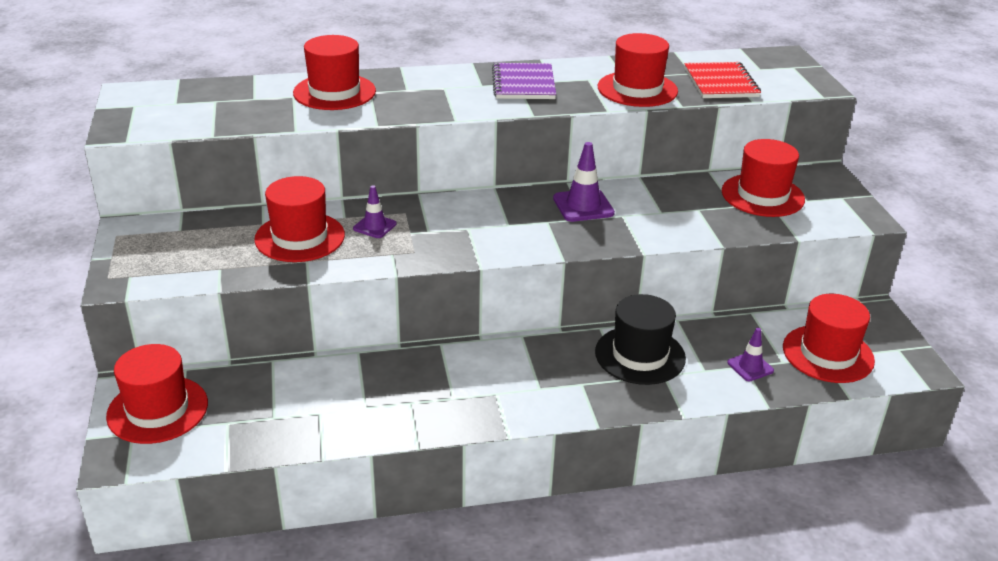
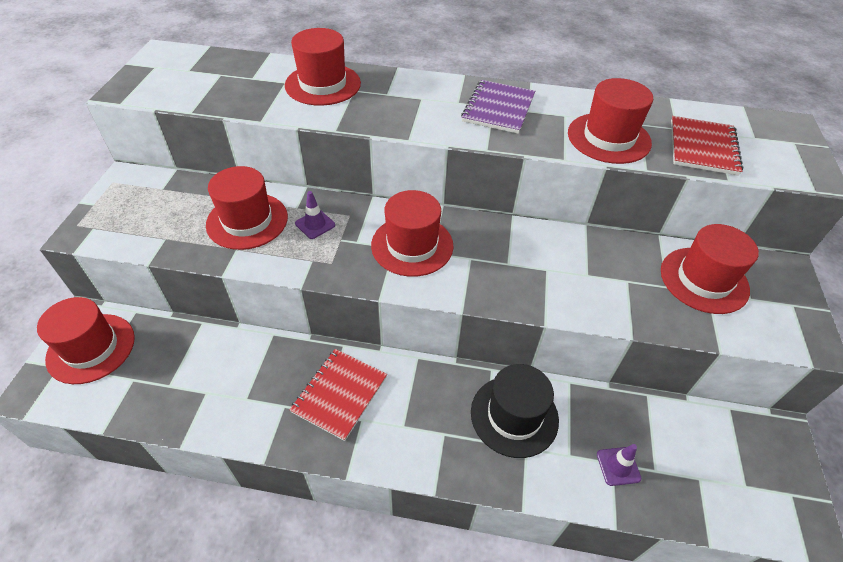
camera: 20 degrees right, 15 degrees up
(462, 380) = (340, 394): none -> red notebook
(583, 206) = (514, 247): purple traffic cone -> none
(828, 354) = (708, 475): red hat -> red hat (412, 245)

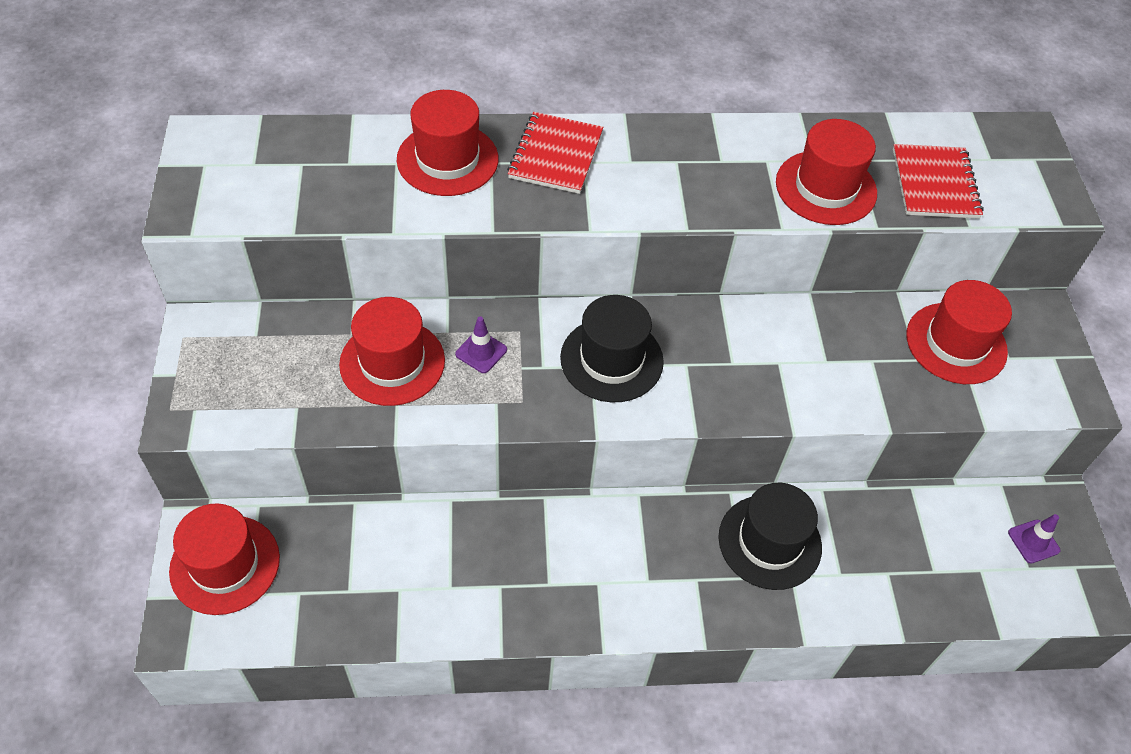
camera: 15 degrees left, 5 degrees up
(340, 394) = (562, 558): red notebook -> red notebook (556, 155)
(412, 245) = (611, 359): red hat -> black hat
(498, 108) = (684, 163): purple notebook -> none
(618, 466) = (894, 575): purple traffic cone -> purple traffic cone (1033, 541)

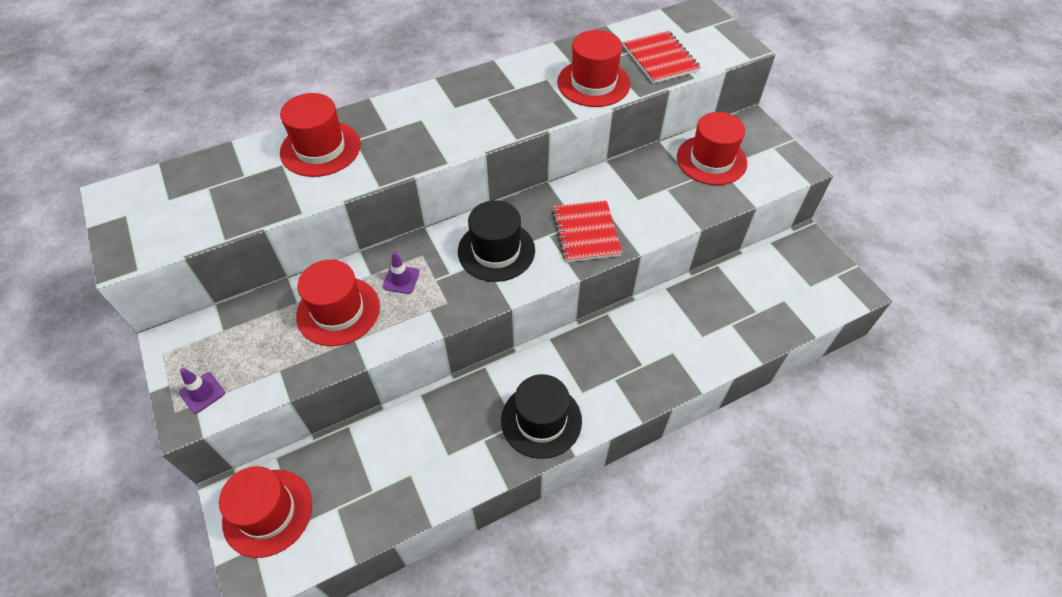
camera: 20 degrees left, 0 degrees up
(556, 155) = (399, 120): red notebook -> red notebook (586, 232)
(769, 542) = (648, 335): black hat -> black hat (541, 420)
(1033, 541) = (805, 269): purple traffic cone -> purple traffic cone (202, 393)

